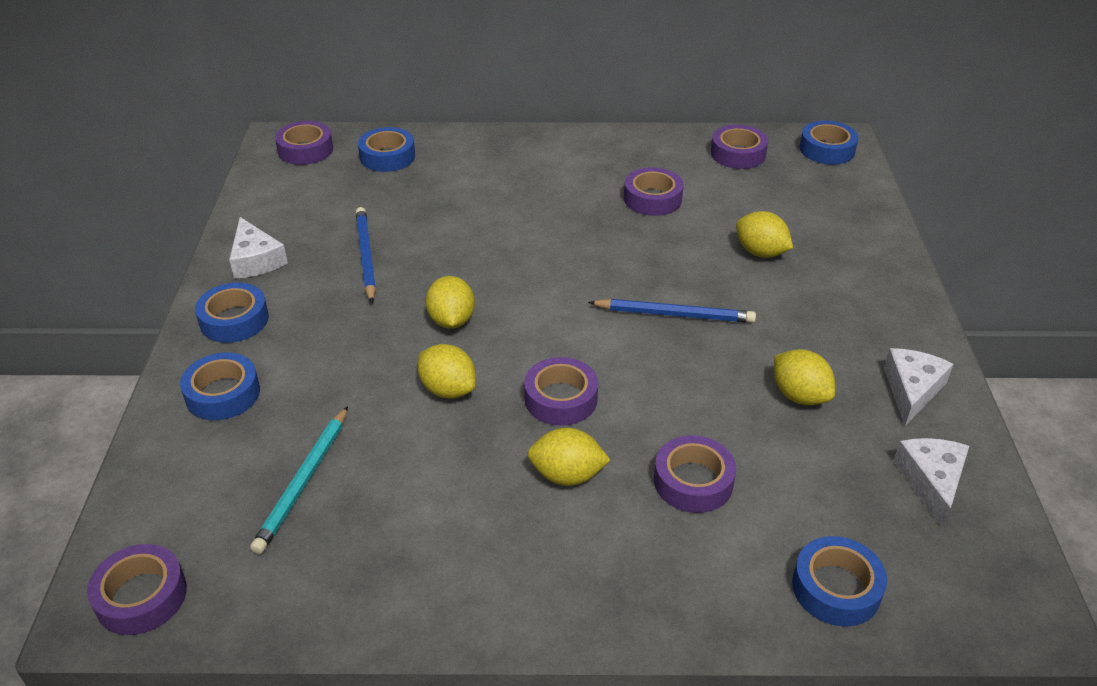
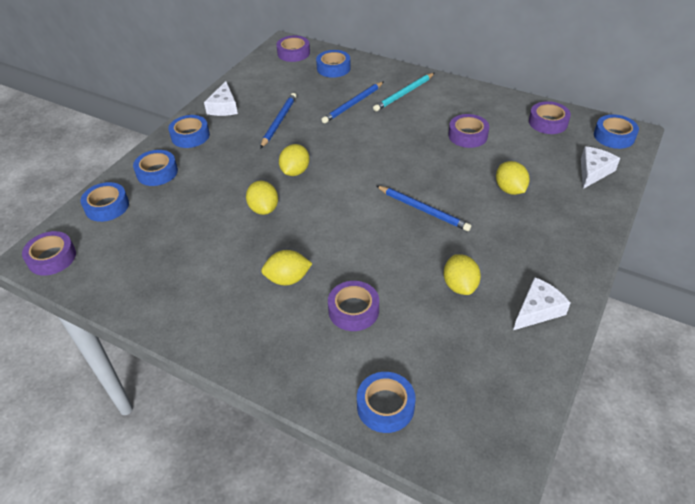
camera: 30 degrees right, 5 degrees up
(176, 477) = (107, 206): none -> blue tape
(304, 481) = (159, 231): turquoise pencil -> turquoise pencil (404, 94)
(460, 200) = (353, 104): none -> blue pencil
(561, 399) = (318, 235): purple tape -> none
(567, 475) = (288, 279): yellow lemon -> yellow lemon turned 45 degrees counterclockwise
(931, 482) = (501, 371): white cheese -> white cheese (593, 171)

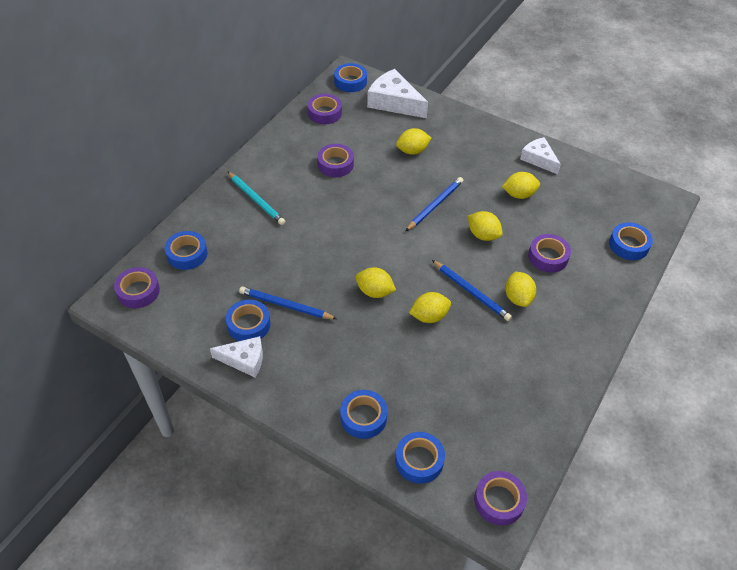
camera: 90 degrees left, 5 degrees up
(190, 136) = (298, 390): blue tape -> blue tape (248, 324)
(353, 104) = (266, 241): blue pencil -> blue pencil (471, 292)
(382, 250) = (483, 235): none -> yellow lemon
(593, 171) = (394, 102): white cheese -> white cheese, size x1.58

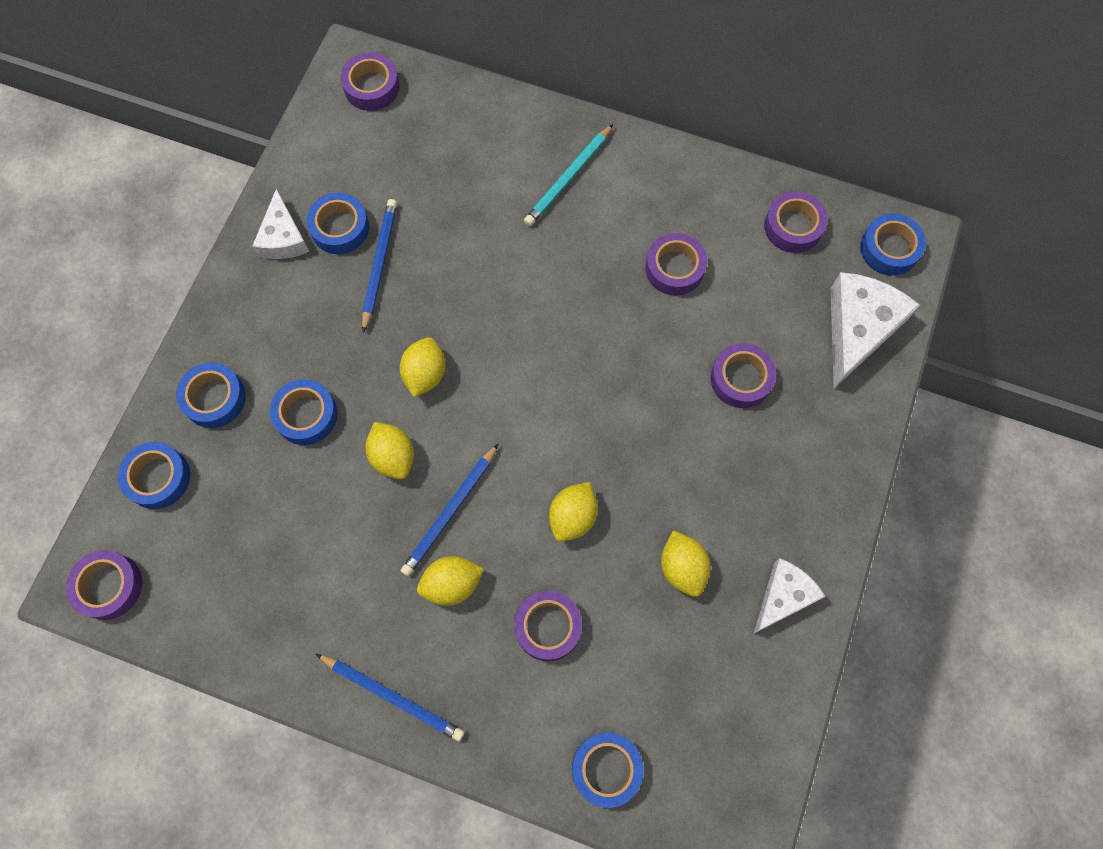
camera: 80 degrees right, 20 degrees up
(187, 254) = (445, 122): blue tape -> blue tape (306, 415)
(412, 151) = (741, 379): yellow lemon -> purple tape
(434, 205) = (622, 433): blue pencil -> blue pencil (392, 696)

